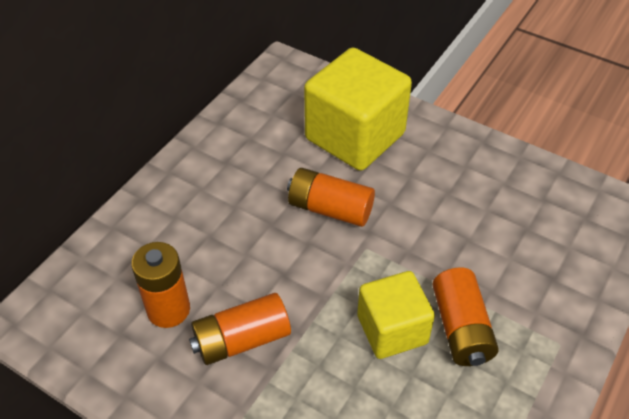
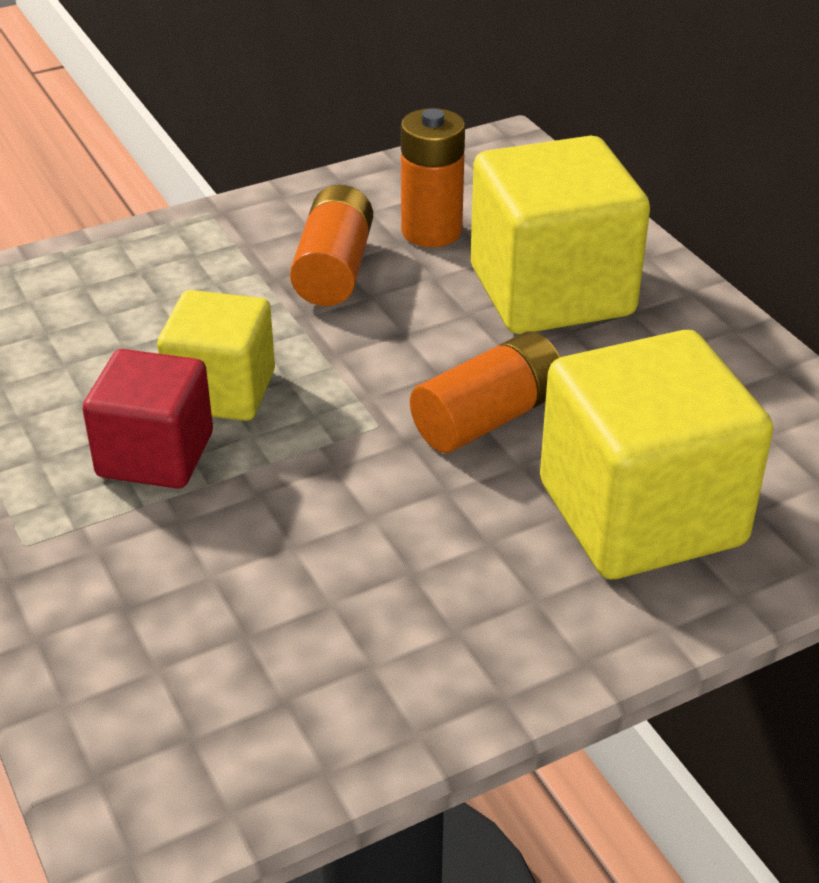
camera: 120 degrees right, 10 degrees down
(203, 226) = (551, 291): none -> yellow cube
(461, 328) = (155, 455): orange battery -> red cube

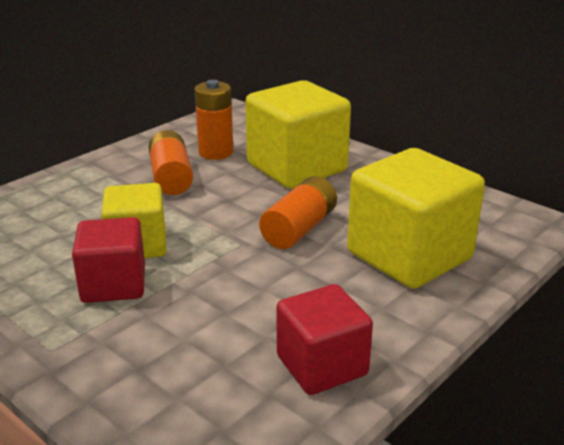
camera: 20 degrees left, 10 degrees down
(386, 676) = (322, 365): none -> red cube

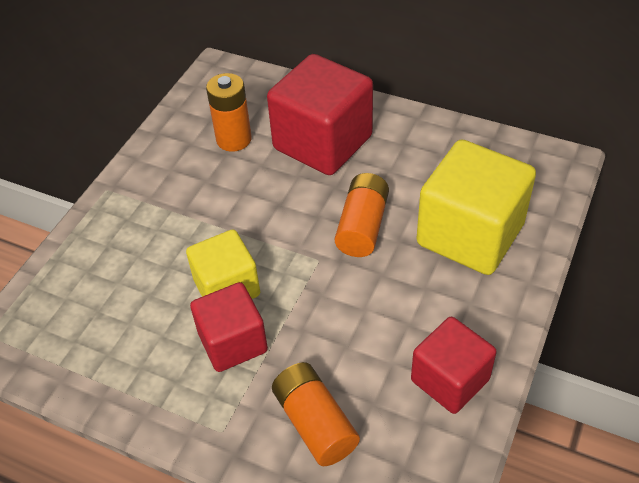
camera: 15 degrees left, 20 degrees up
(171, 177) = (209, 187): orange battery -> orange battery (315, 423)
(297, 168) = (322, 142): yellow cube -> red cube

